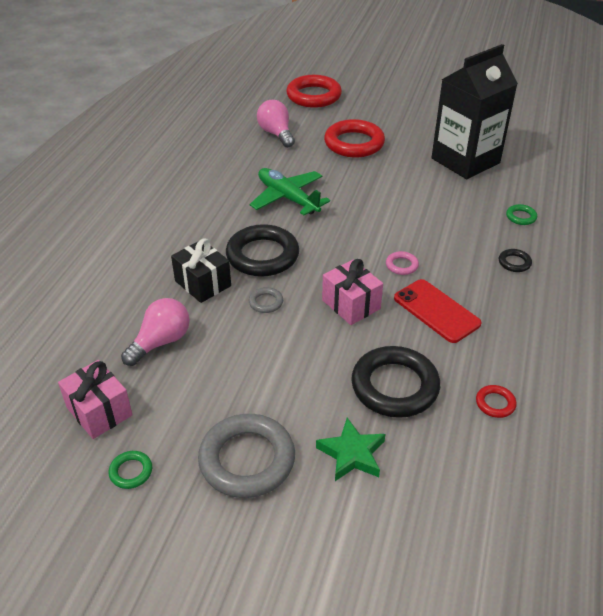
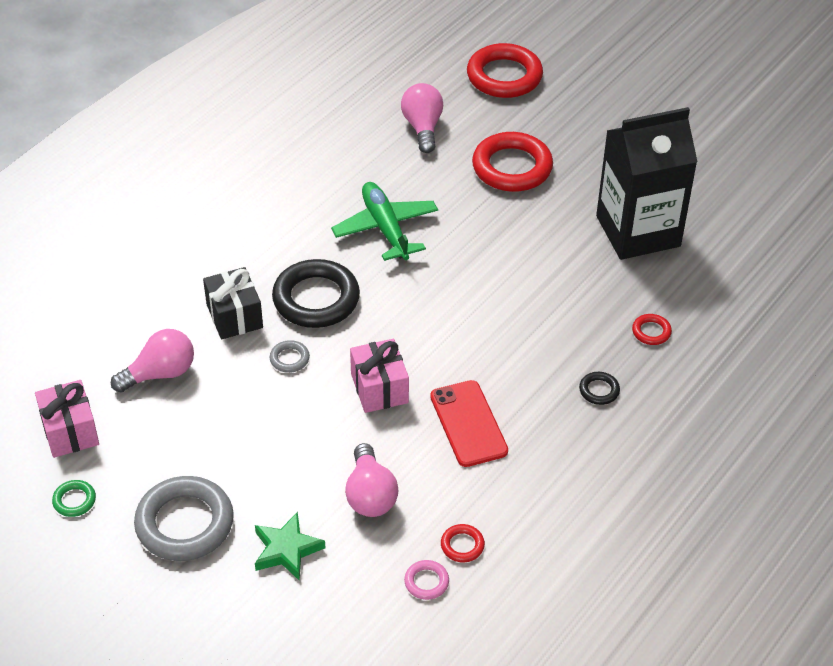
camera: 20 degrees right, 5 degrees up
(394, 386) = (370, 495): black ring -> pink light bulb
(401, 265) = (465, 356): pink ring -> pink ring (426, 582)
(521, 217) = (651, 332): green ring -> red ring

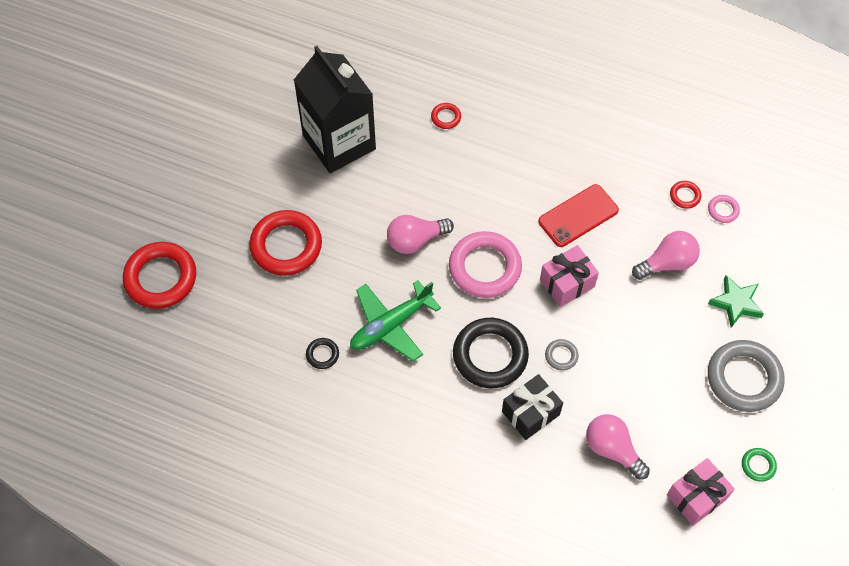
camera: 105 degrees left, 15 degrees up
(423, 127) = (250, 329): pink light bulb -> pink light bulb (415, 240)
(427, 320) = (485, 267): none -> pink ring
(599, 390) = (515, 140): black ring -> black ring (322, 354)

